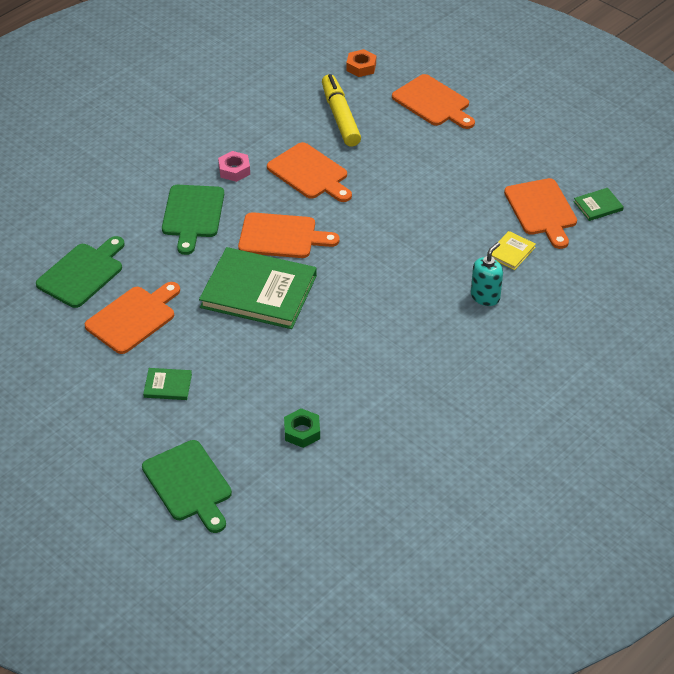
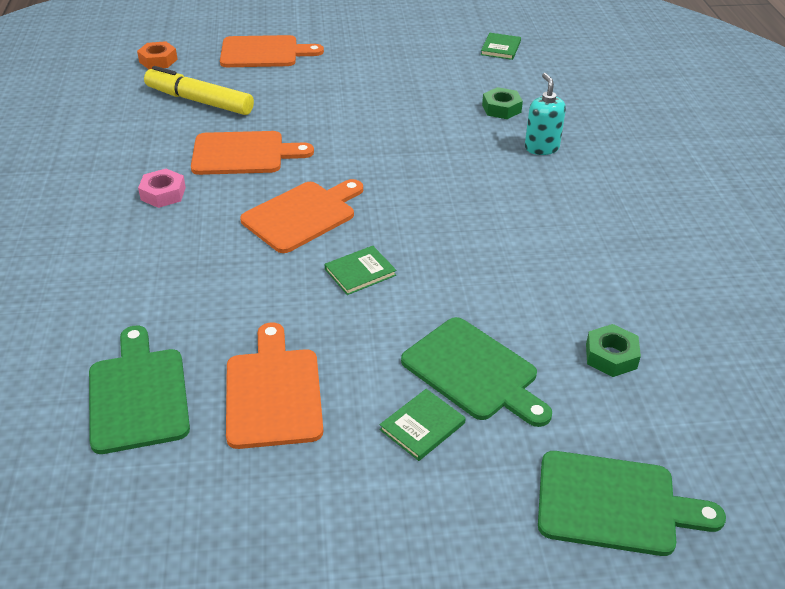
camera: 50 degrees left, 5 degrees down
(192, 215) = (181, 255): green cutting board -> green cutting board (474, 372)
(258, 291) = (360, 272): green book -> green book, size x0.42
(511, 252) = (501, 108): yellow book -> green nut
(541, 210) = (470, 72): orange cutting board -> none

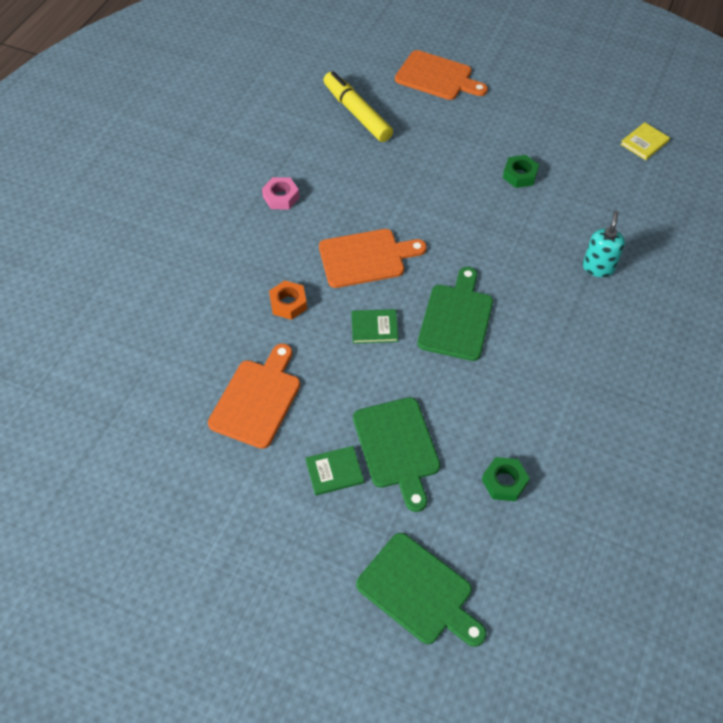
camera: 30 degrees right, 15 degrees up
(138, 395) = (176, 361): green cutting board -> green cutting board (456, 318)
(158, 60) = (350, 57): orange nut -> orange nut (288, 303)
(243, 154) = (358, 180): orange cutting board -> none
(500, 48) = (644, 143): green book -> yellow book
(501, 108) = (594, 212): green nut -> green nut (519, 175)

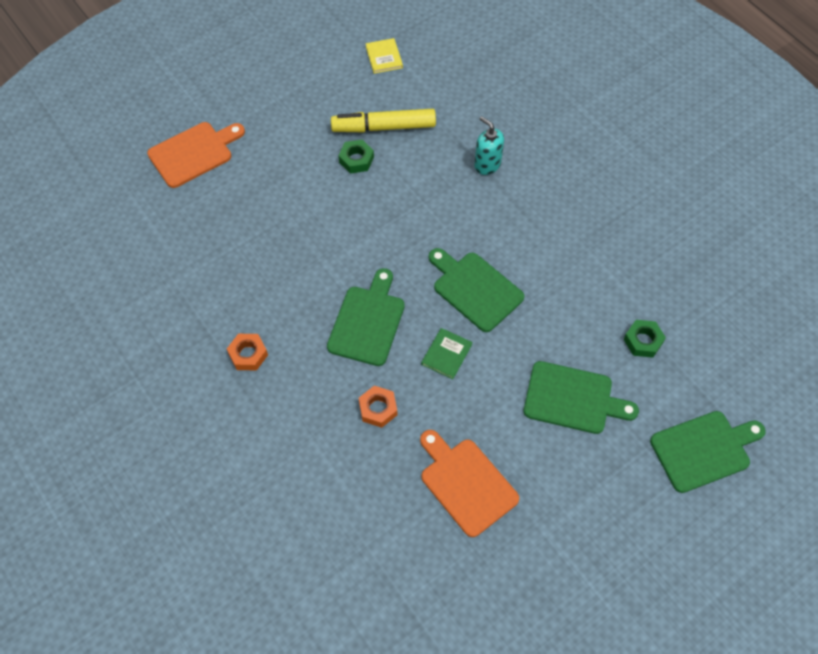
camera: 60 degrees left, 5 degrees up
(281, 197) = (248, 354): pink nut -> orange nut
(334, 471) = (570, 457): green book -> none
(357, 113) = (189, 239): yellow marker -> yellow marker (384, 127)
(366, 258) = (367, 322): orange cutting board -> green cutting board

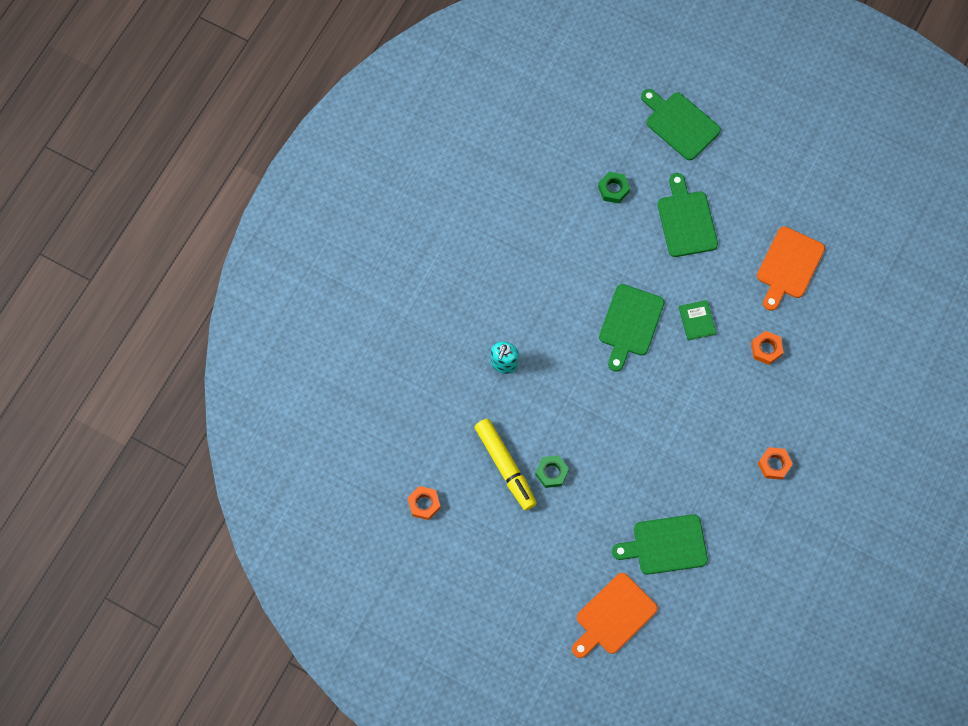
camera: 115 degrees left, 10 degrees up
(194, 153) = (613, 616): orange cutting board -> orange cutting board turned 75 degrees counterclockwise
(367, 322) = (700, 390): green cutting board -> green cutting board (665, 545)
(384, 57) = (424, 504): yellow book -> orange nut
(446, 354) = (697, 320): green book -> green book turned 75 degrees clockwise

